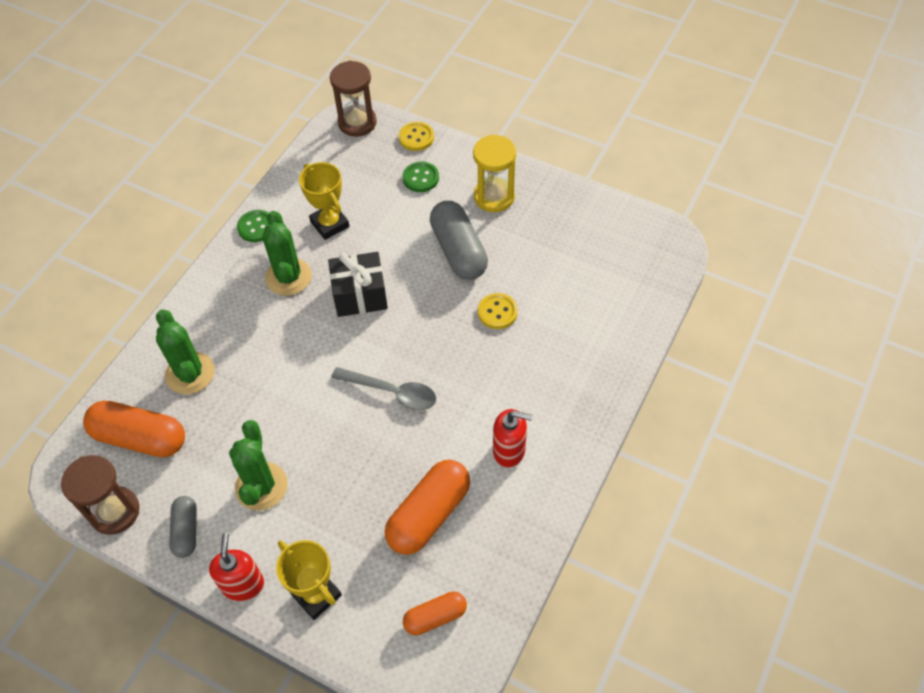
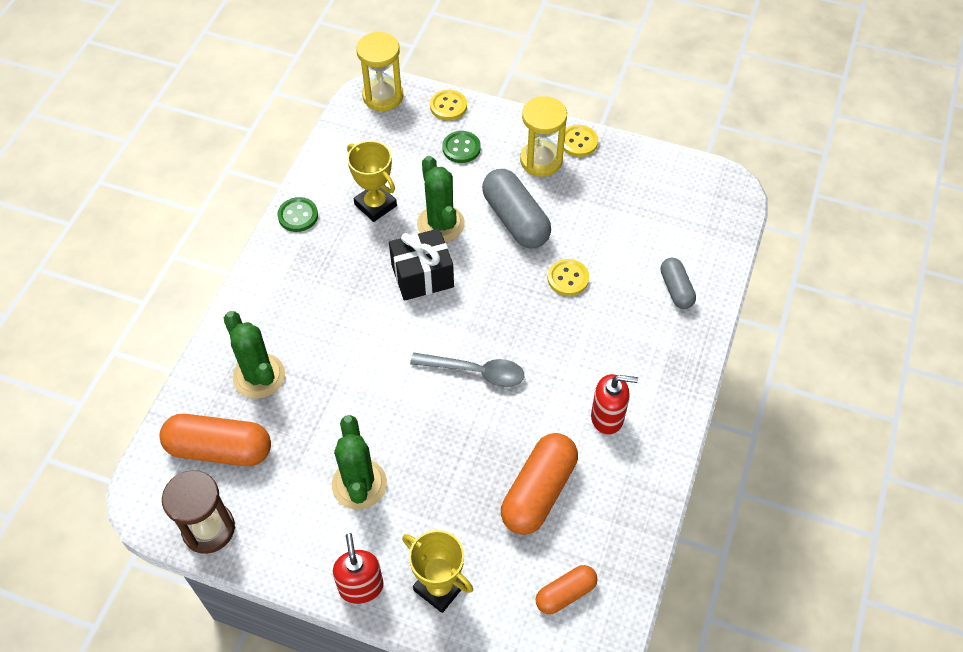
camera: 10 degrees left, 0 degrees up
(186, 531) = (289, 539): grey capsule -> grey capsule (676, 289)
(288, 277) = (343, 264): green cactus -> green cactus (440, 224)
(357, 123) = (383, 96): brown hourglass -> yellow hourglass
(533, 182) = (578, 142): none -> yellow button

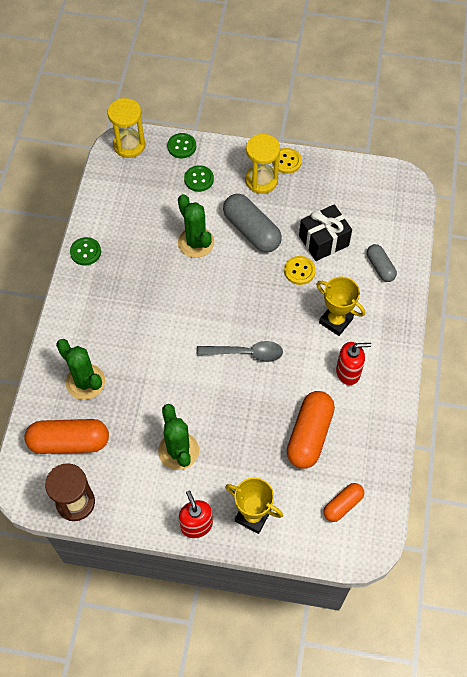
camera: 10 degrees left, 5 degrees up
(375, 205) = (143, 235): yellow trophy -> yellow trophy (336, 321)
(422, 276) = (191, 285): black gift -> black gift (323, 241)
(448, 106) = (181, 146): yellow button -> green button

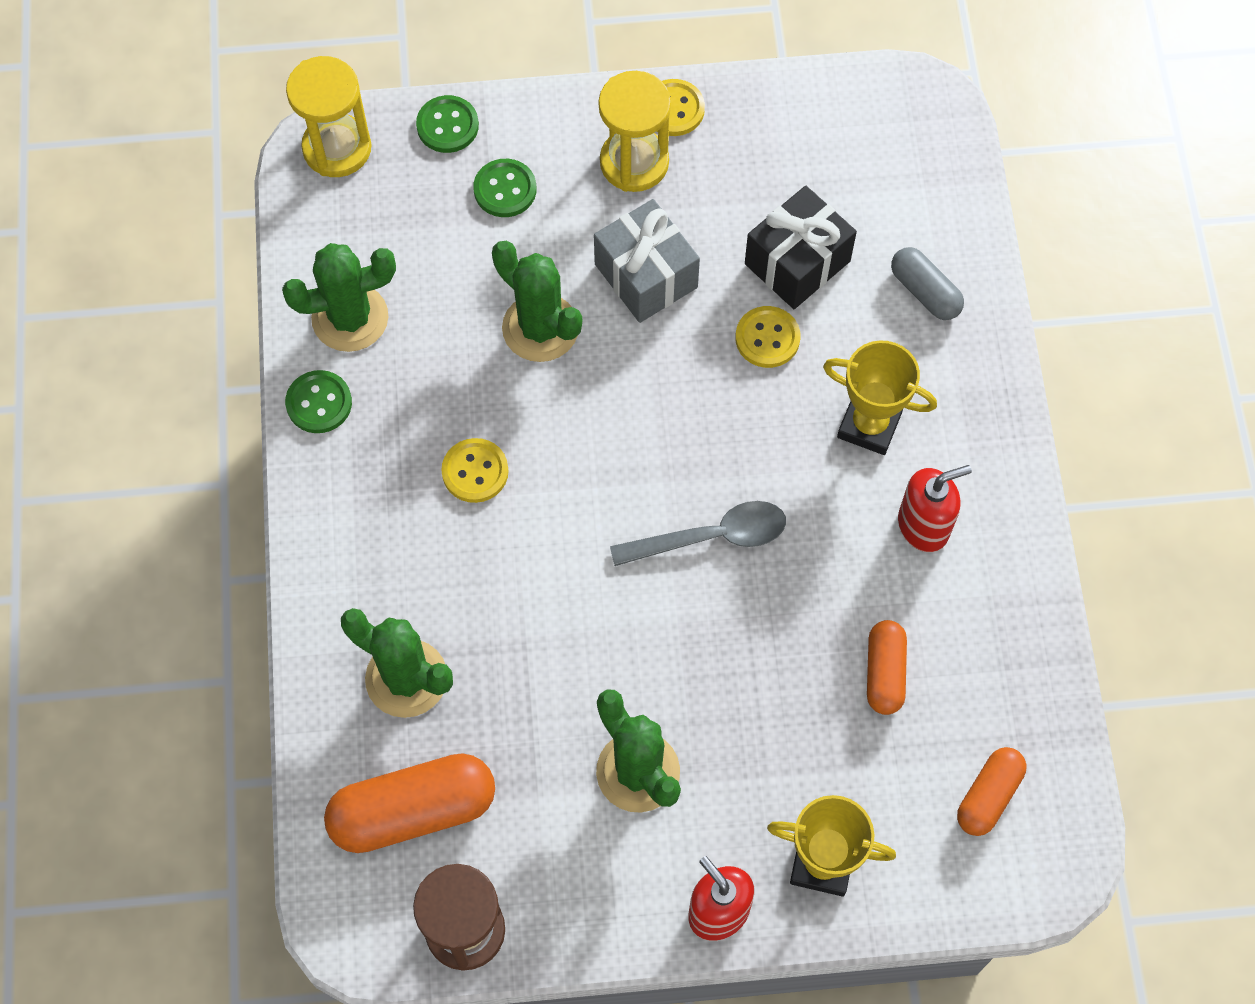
camera: 15 degrees left, 5 degrees up
(111, 219) = (350, 318): none -> green cactus
(146, 298) = (475, 471): none -> yellow button
(251, 231) = (646, 276): grey capsule -> grey gift
(309, 435) = (884, 672): orange capsule -> orange capsule, size x0.58

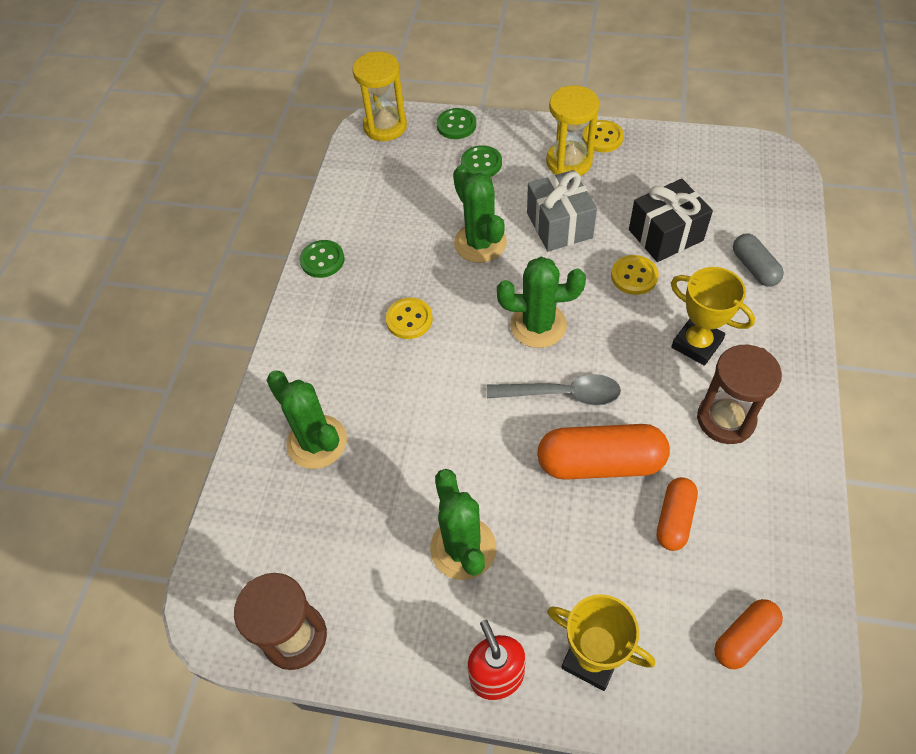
camera: 20 degrees right, 10 degrees down
(350, 318) = (360, 216): green cactus -> green cactus (538, 325)
(413, 810) = (288, 536): orange capsule -> orange capsule (600, 462)
(923, 525) = (725, 419): red soap dispenser -> brown hourglass

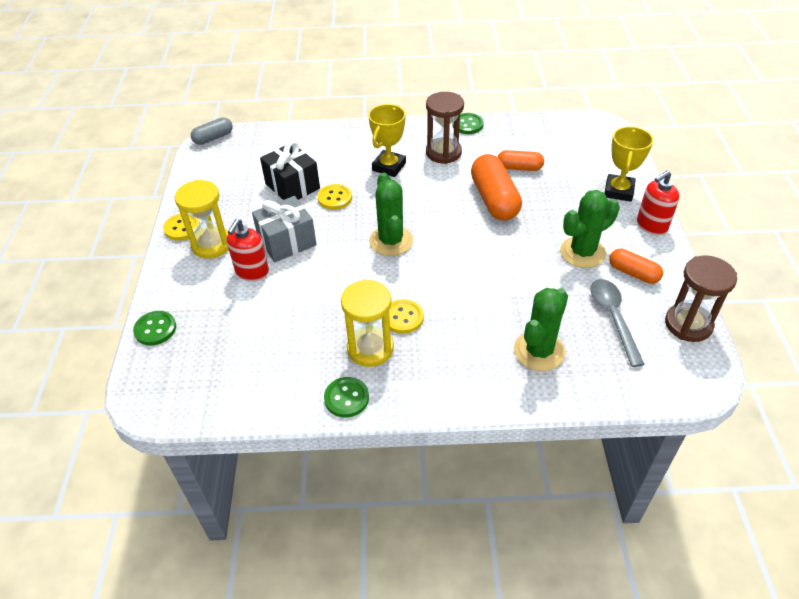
camera: 105 degrees left, 10 degrees down
(385, 126) = (151, 389): yellow hourglass -> yellow hourglass (370, 348)
(480, 243) = (311, 286): green cactus -> none
(481, 163) = (212, 301): green button -> green button (467, 125)
(516, 194) = (252, 272): none -> red soap dispenser
(563, 394) = (448, 221): grey spoon -> grey spoon (613, 317)
(744, 637) = (575, 141): orange capsule -> orange capsule (633, 273)
(754, 268) = (319, 146): grey capsule -> grey capsule (213, 138)

